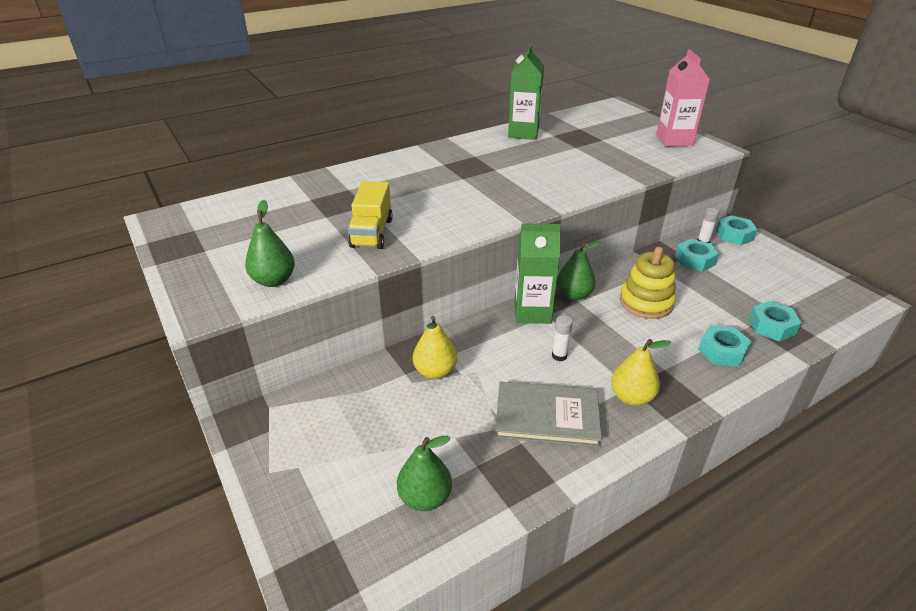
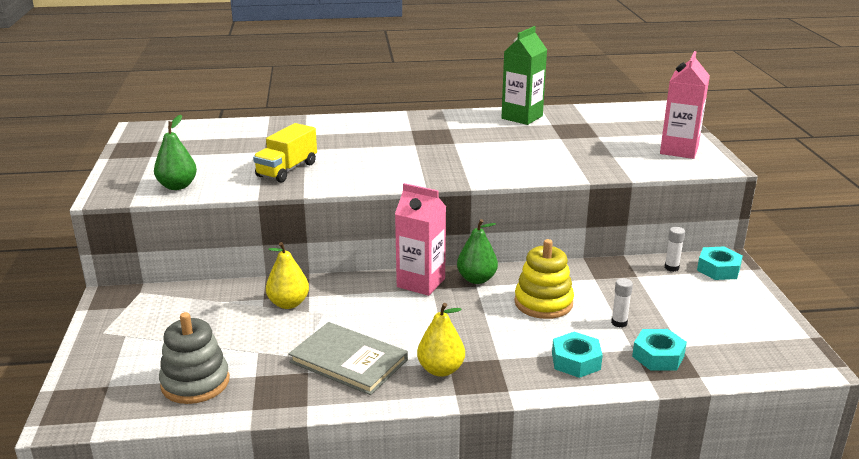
camera: 25 degrees right, 10 degrees down
(425, 497) = (195, 383): green pear -> grey stacking toy
(532, 312) = (421, 283): green carton -> pink carton
(559, 356) = (409, 321): white glue stick -> white glue stick (619, 323)
(695, 260) = (642, 281): turquoise nut -> none

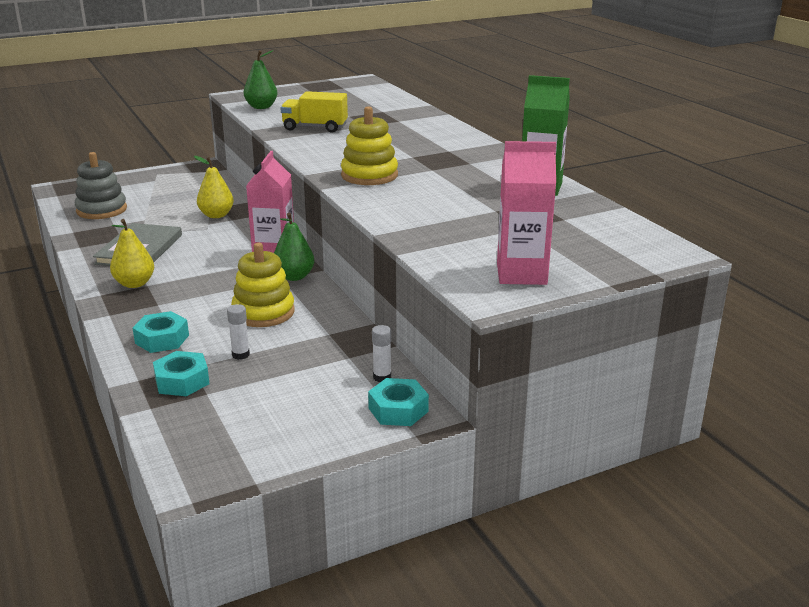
camera: 70 degrees right, 0 degrees up
(451, 166) = (369, 175): none -> yellow stacking toy

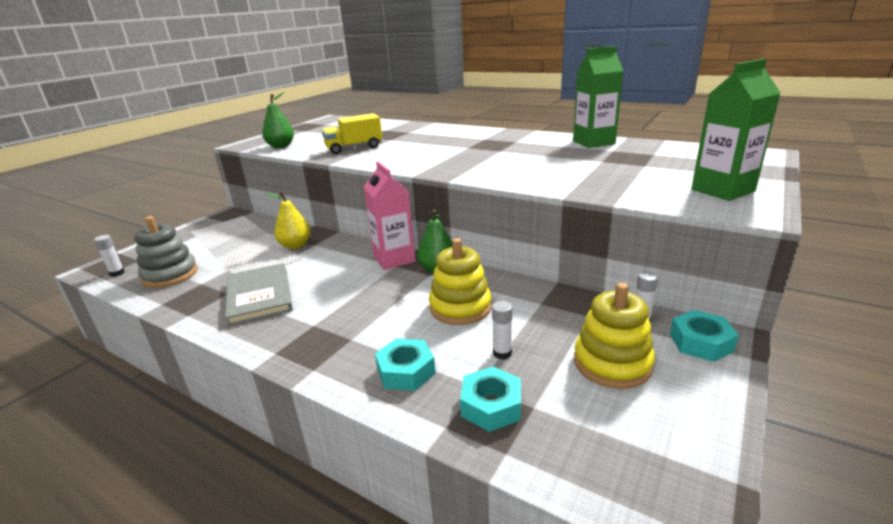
camera: 30 degrees left, 0 degrees up
(70, 196) = (117, 273): none -> white glue stick
(134, 283) = (298, 328): yellow pear -> none
(369, 175) = (465, 164): yellow stacking toy -> yellow stacking toy (612, 363)
(521, 274) = (722, 190): pink carton -> green carton

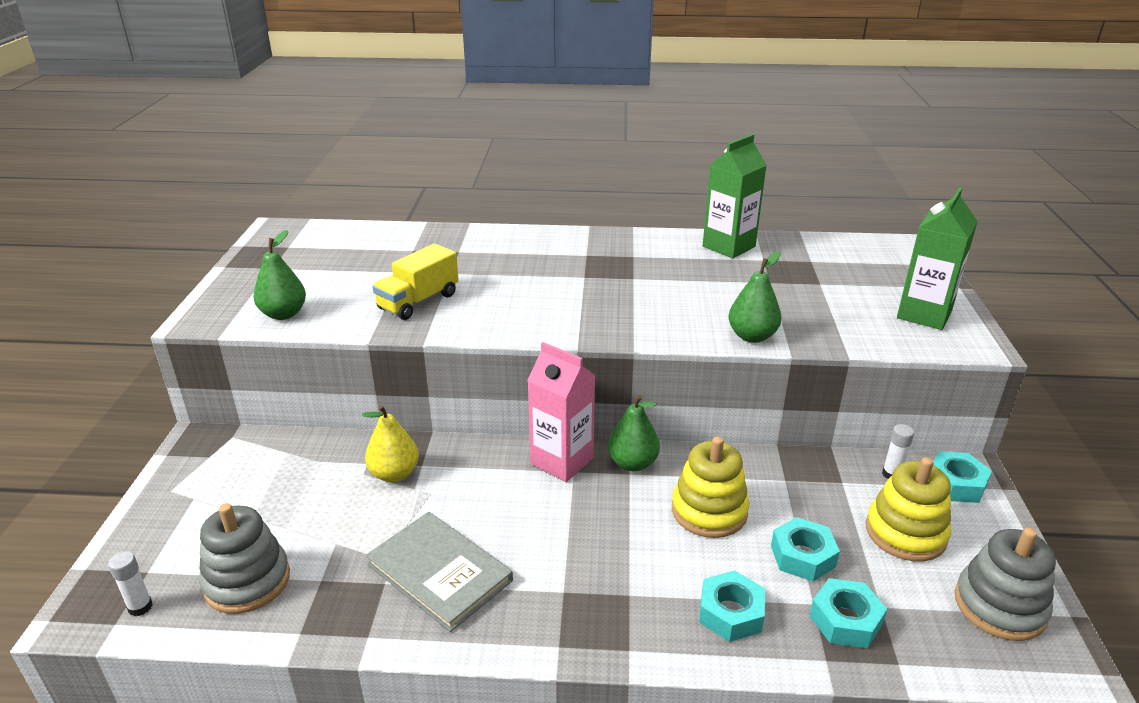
camera: 30 degrees left, 5 degrees up
(502, 353) = (803, 556): white glue stick -> turquoise nut
(546, 185) = (752, 336): none -> green pear
(656, 446) = (999, 606): none -> grey stacking toy

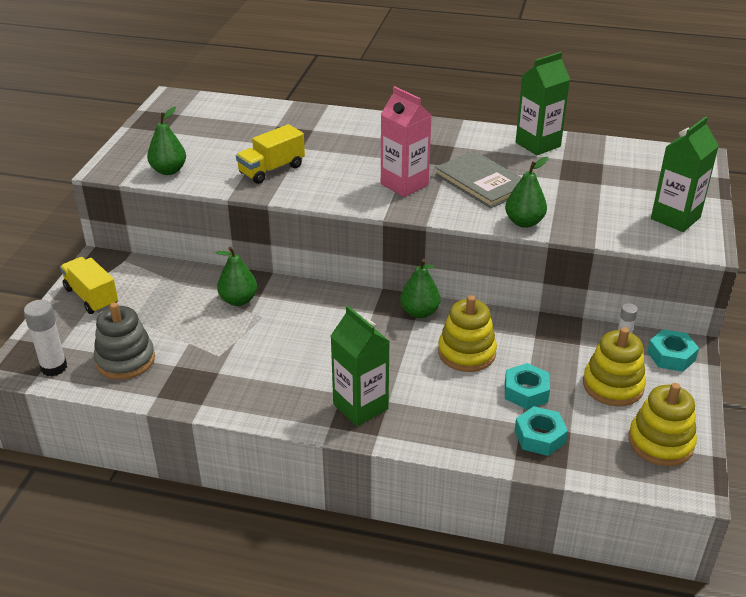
camera: 10 degrees right, 5 degrees up
(140, 607) = (54, 367): white glue stick -> white glue stick, size x1.65
(190, 493) = (91, 297): none -> yellow truck
(394, 474) = (238, 300): yellow pear -> green pear
(439, 572) = (258, 370): grey book -> grey book (482, 182)
(562, 461) = (365, 305): pink carton -> pink carton (404, 184)
(594, 608) = (360, 406): none -> green carton
(730, 613) = (457, 422): turquoise nut -> none
(999, 606) = (660, 442): grey stacking toy -> yellow stacking toy

